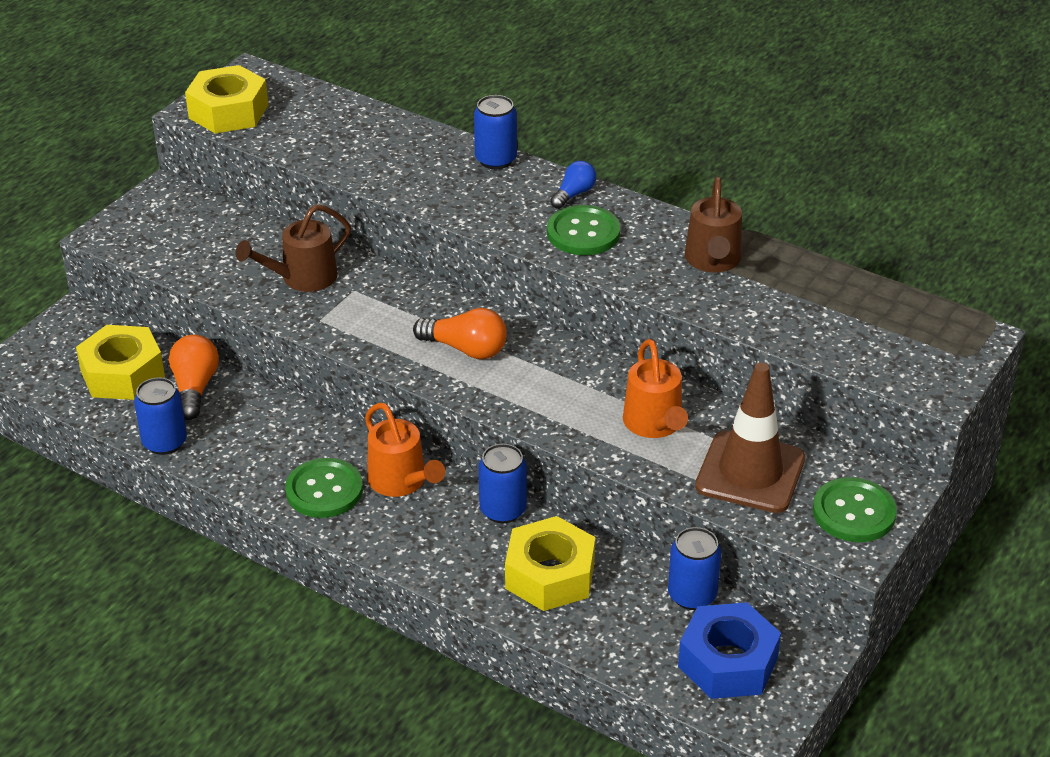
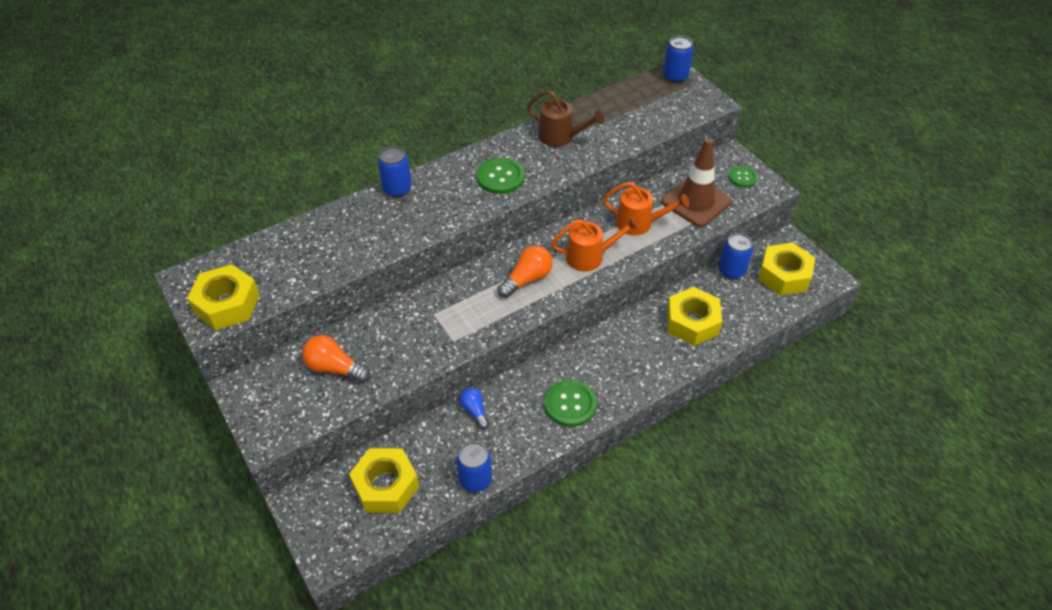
camera: 65 degrees left, 10 degrees up
(195, 388) = (429, 446): orange light bulb -> orange light bulb (334, 368)
(302, 278) = (402, 337): brown watering can -> none
(401, 482) = (582, 363): orange watering can -> orange watering can (590, 256)
(503, 510) = (630, 324): blue can -> blue can (675, 76)
(574, 194) = (459, 168): blue light bulb -> blue light bulb (475, 411)
(727, 662) = (784, 275): blue nut -> yellow nut
(853, 512) = (742, 177): green button -> green button, size x0.64

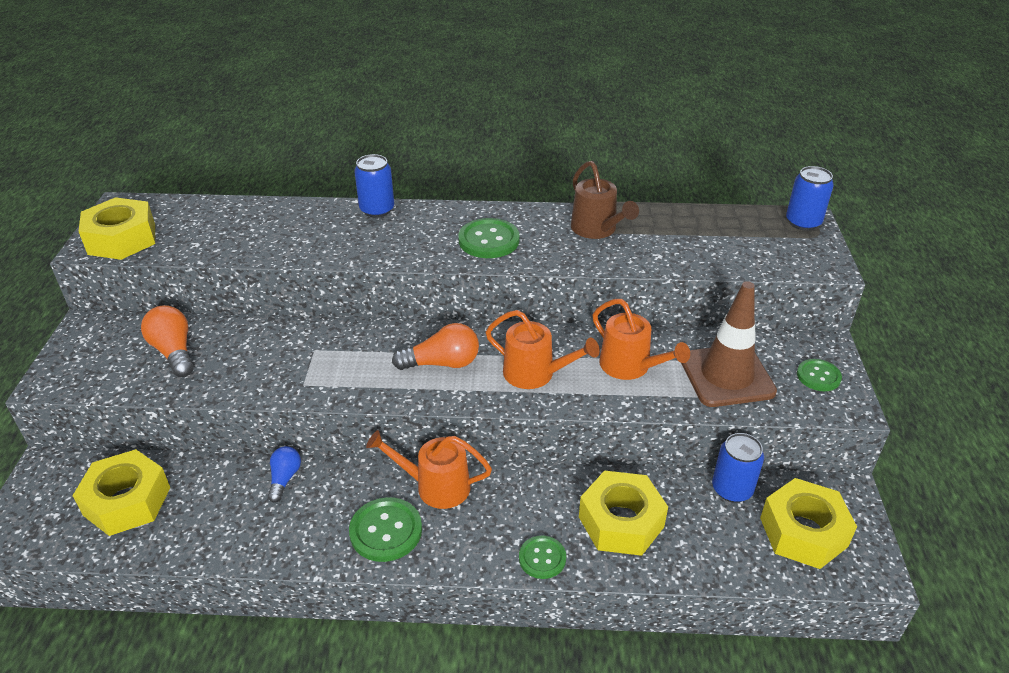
camera: 35 degrees right, 10 degrees down
(475, 479) = (209, 549): blue can -> none
(572, 362) = (435, 486): none -> orange watering can
(670, 367) = (542, 558): none -> green button

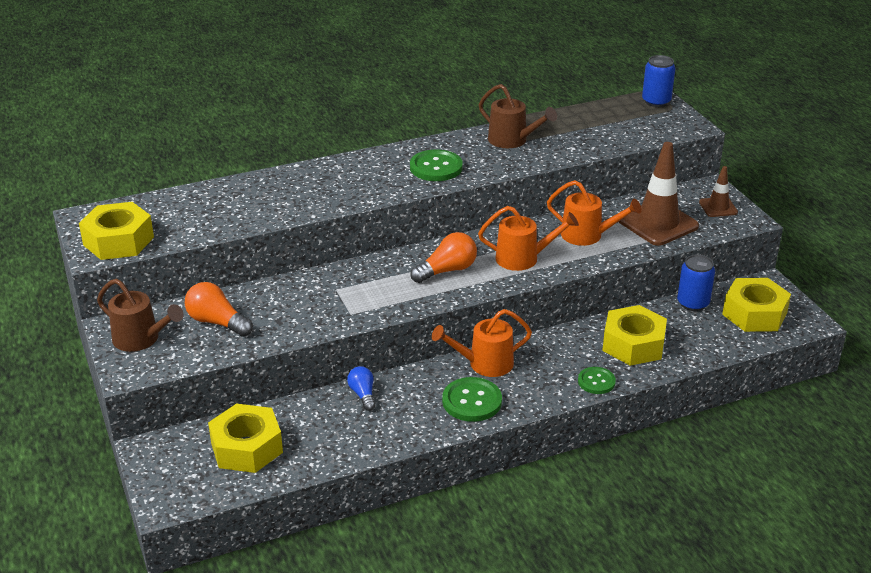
camera: 25 degrees left, 5 degrees down
(94, 348) = (141, 339): none -> brown watering can
(377, 210) = (322, 167): blue can -> none
(818, 376) = (718, 207): green button -> brown traffic cone

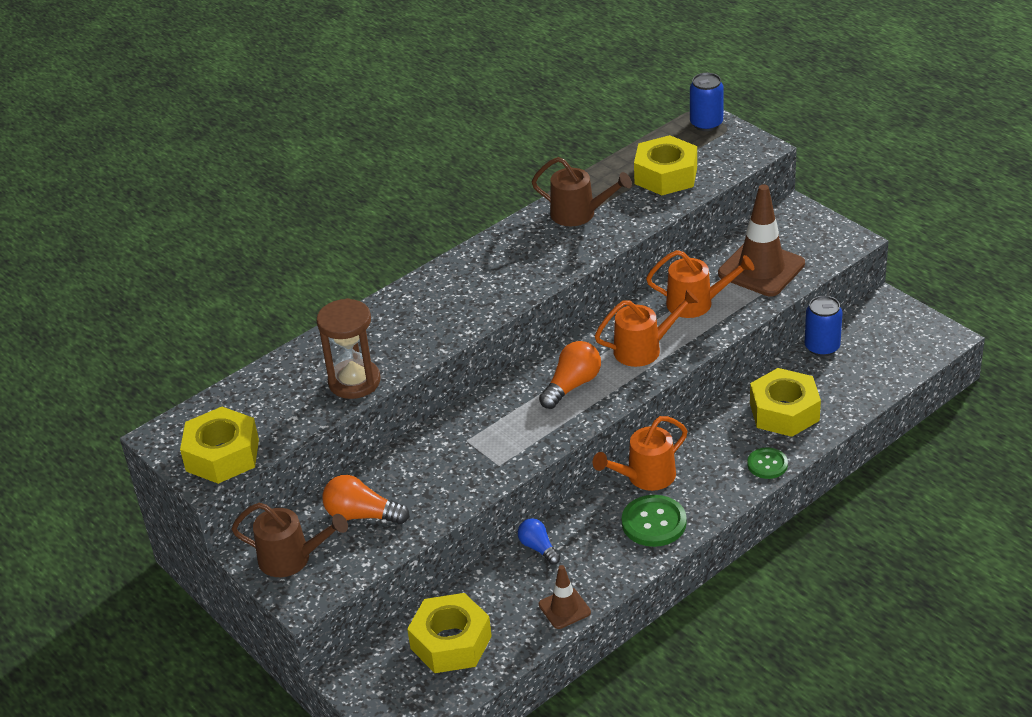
camera: 15 degrees left, 5 degrees up
(256, 215) = (354, 382): none -> brown hourglass
(436, 167) = (516, 270): green button -> none
(718, 207) = (813, 233): brown traffic cone -> brown traffic cone (564, 608)
(754, 314) = (888, 342): yellow nut -> yellow nut (665, 175)

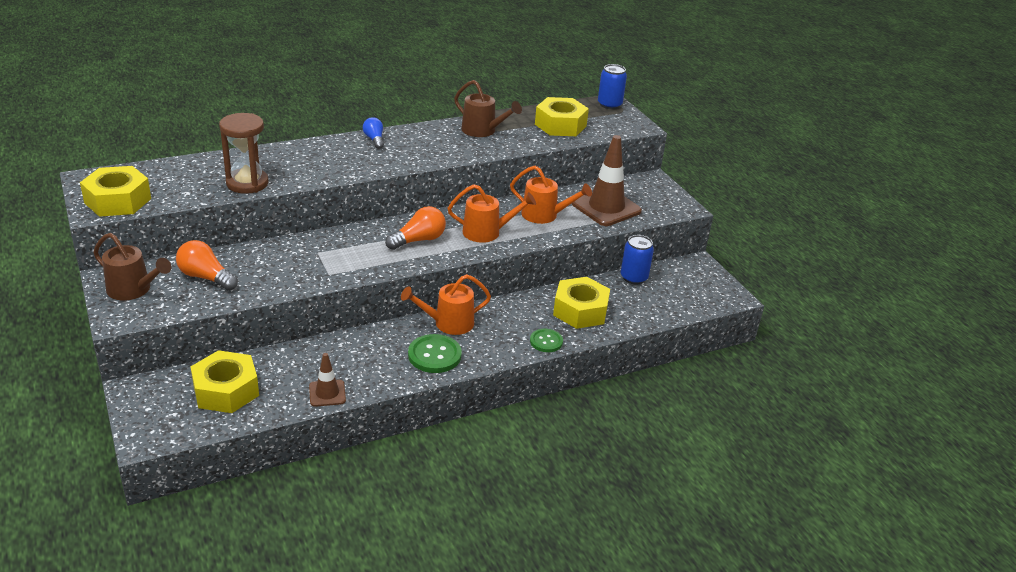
camera: 10 degrees right, 5 degrees down
(538, 548) = (337, 346): blue light bulb -> blue light bulb (374, 139)

